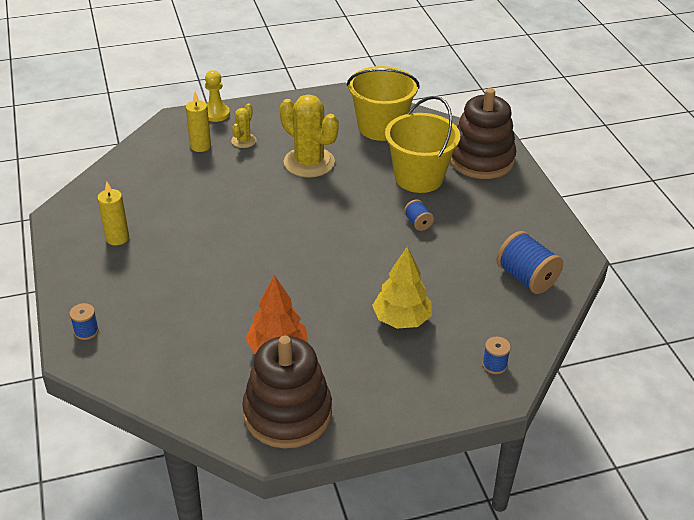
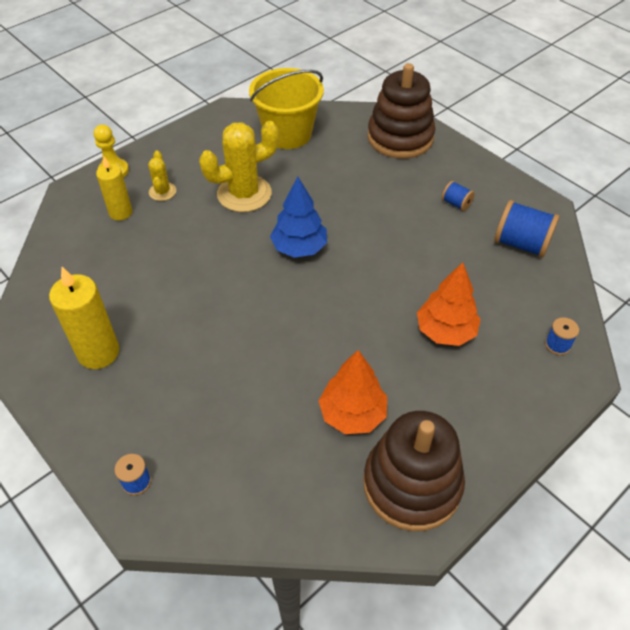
camera: 25 degrees left, 10 degrees up
(117, 238) = (98, 352): yellow candle -> yellow candle, size x1.53
(309, 162) = (244, 194): yellow cactus -> yellow cactus turned 45 degrees counterclockwise
(324, 217) = (299, 248): none -> blue tree
(401, 319) = (445, 331): yellow tree -> orange tree
(418, 223) = (390, 222): blue spool -> blue spool (456, 203)
(419, 177) = (358, 175): yellow bucket -> none

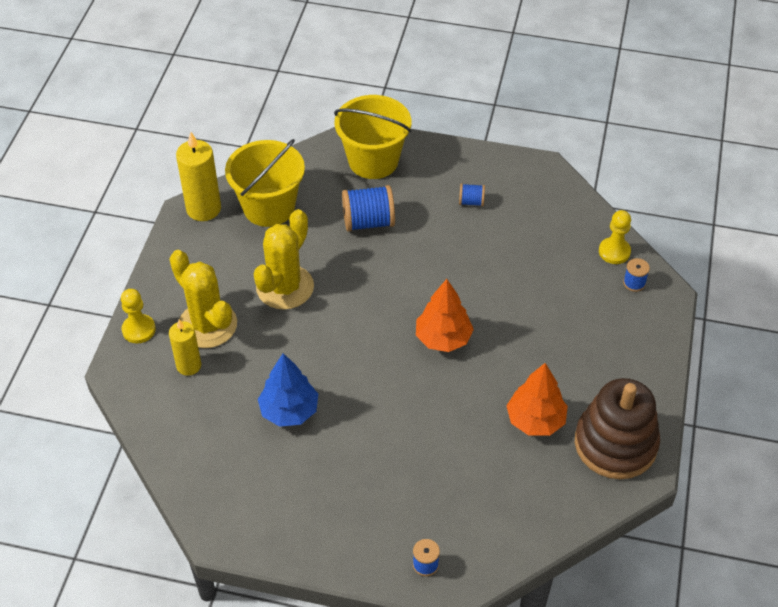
camera: 35 degrees left, 0 degrees up
(98, 352) = (297, 493): yellow candle -> yellow candle (203, 209)
(162, 192) = (207, 325): yellow cactus -> yellow cactus, size x1.98
(299, 248) = (378, 311): blue tree -> blue tree (289, 411)
(400, 138) = (373, 161): brown stacking toy -> yellow bucket
(445, 331) = (549, 317): orange tree -> orange tree (443, 338)
(521, 244) = (548, 212): blue spool -> blue spool (368, 222)
(559, 307) = (614, 252): none -> yellow pawn

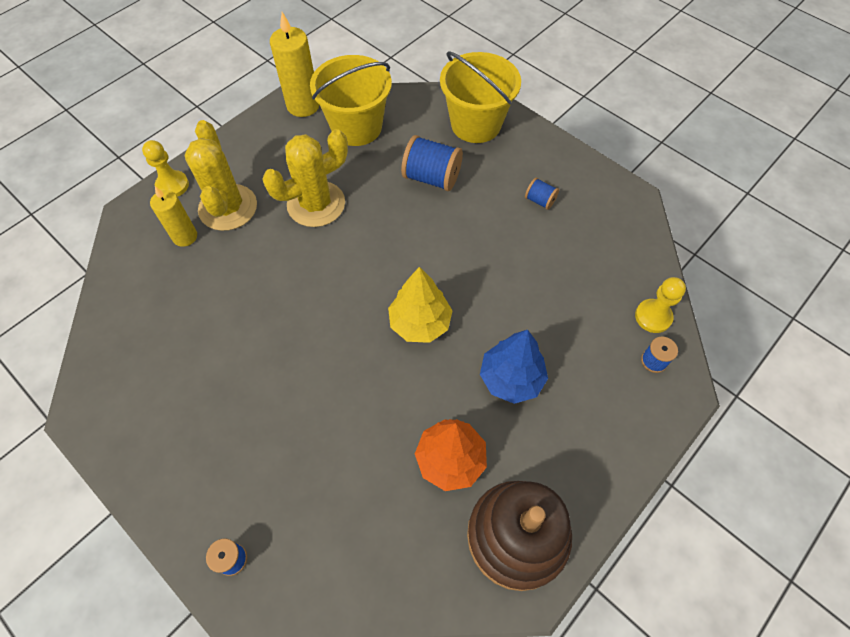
camera: 30 degrees right, 10 degrees up
(289, 411) = (232, 323): blue tree -> blue tree (511, 378)
(443, 338) = (420, 323): orange tree -> yellow tree

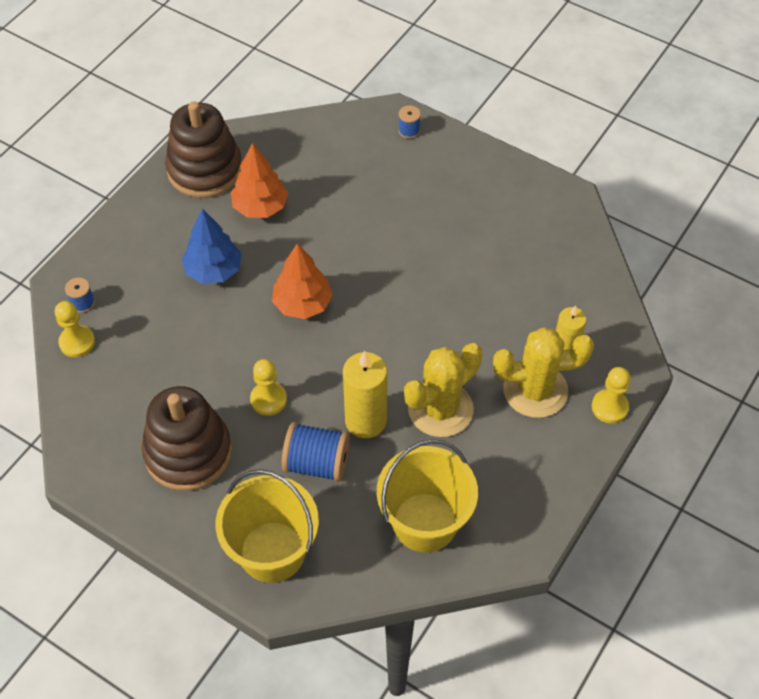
camera: 170 degrees right, 5 degrees down
(228, 207) = (535, 390): yellow cactus -> yellow cactus turned 75 degrees counterclockwise
(303, 105) = (504, 546): yellow candle -> yellow candle (365, 421)
(420, 323) = (302, 304): yellow tree -> orange tree
(466, 234) = (268, 399): none -> yellow pawn
(540, 200) = (188, 452): blue spool -> brown stacking toy

